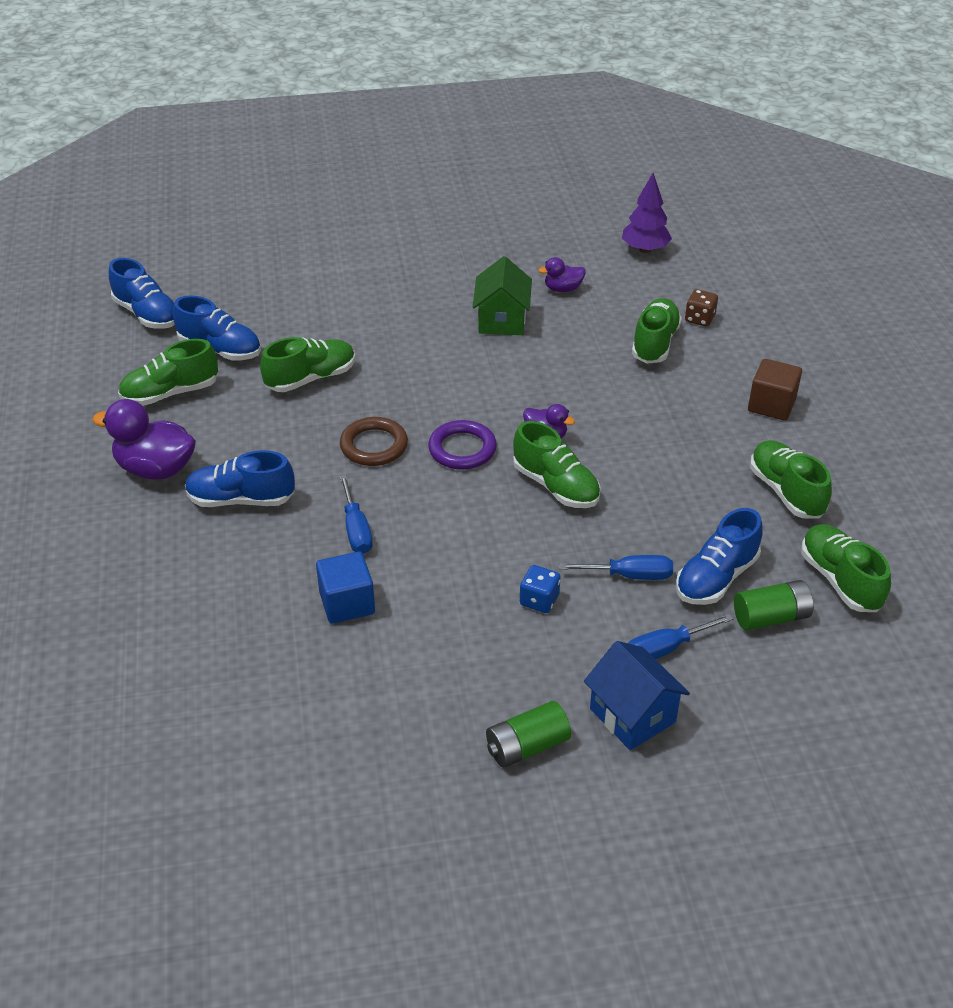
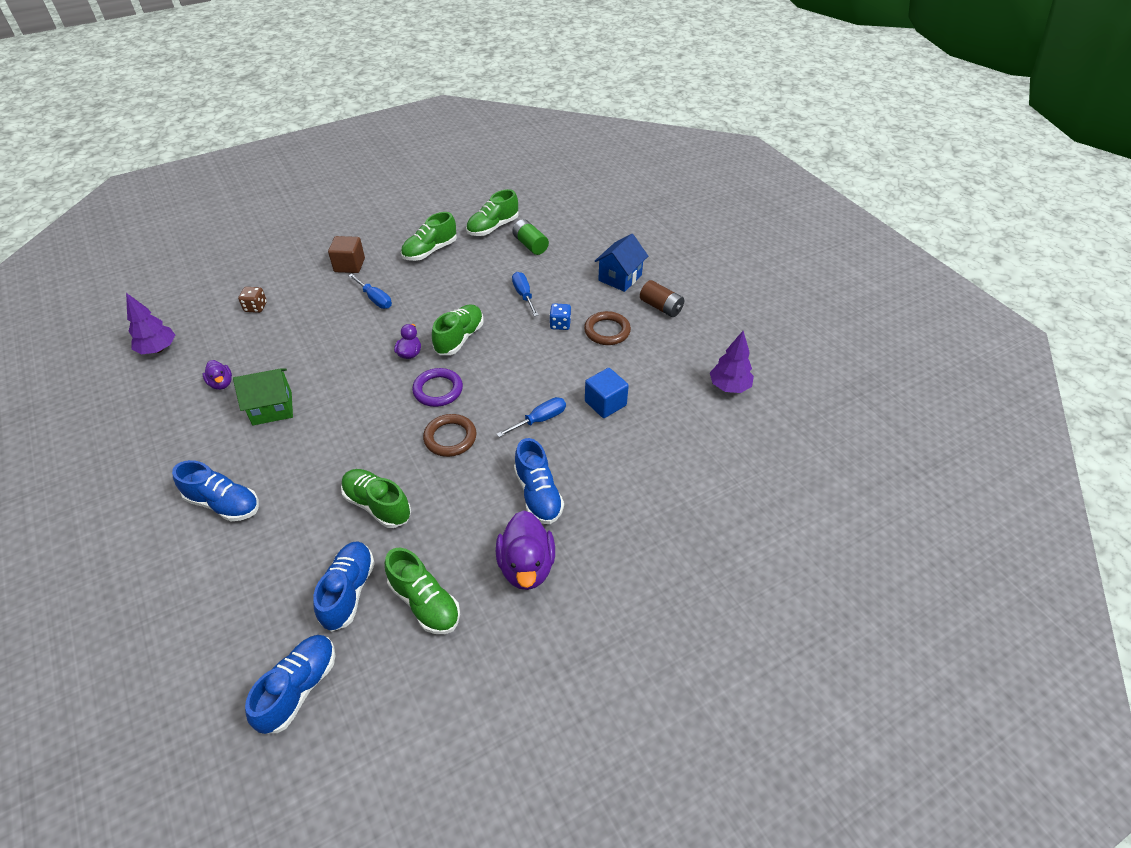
camera: 110 degrees left, 5 degrees up
(295, 764) = (729, 387): none -> purple tree
(498, 652) = (607, 331): none -> brown ring
(527, 746) = (661, 307): green battery -> brown battery
(655, 343) = (290, 323): green shoe -> none
(665, 649) = (570, 274): blue screwdriver -> blue screwdriver (375, 299)
(716, 578) = (510, 265): blue shoe -> blue shoe (224, 504)

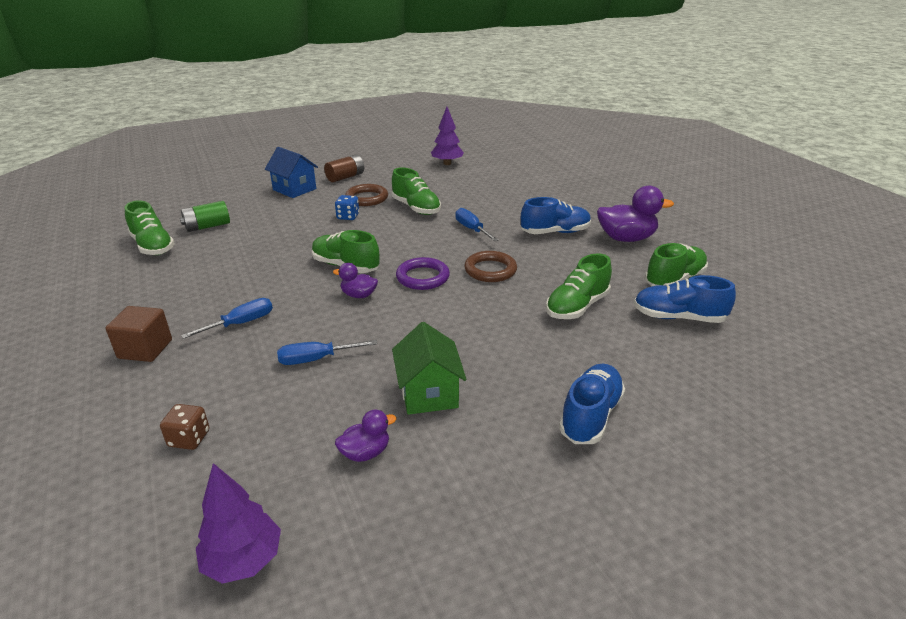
camera: 85 degrees left, 15 degrees down
(299, 688) = (783, 337): blue shoe -> none
(430, 251) = (166, 286): green shoe -> green shoe (416, 208)
(524, 295) = (293, 232): blue screwdriver -> blue screwdriver (316, 359)
(605, 403) = (456, 203): blue cube -> none

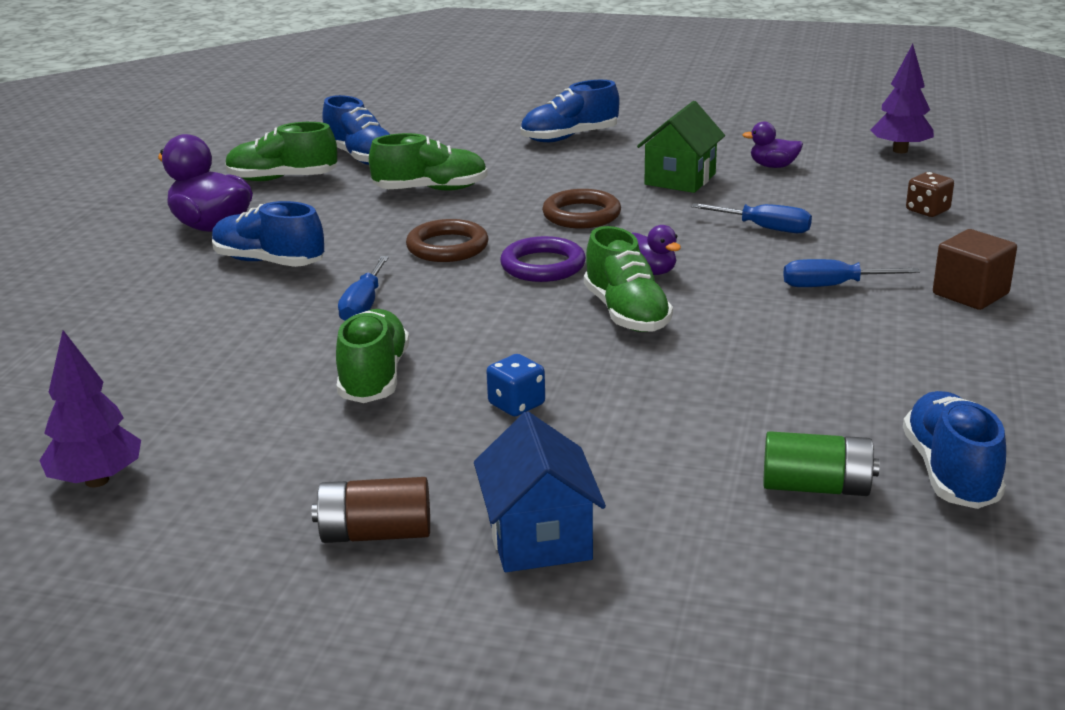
camera: 140 degrees left, 5 degrees down
(153, 246) = (950, 472): green shoe -> blue shoe
(367, 198) = (423, 439): brown ring -> brown ring (581, 215)

